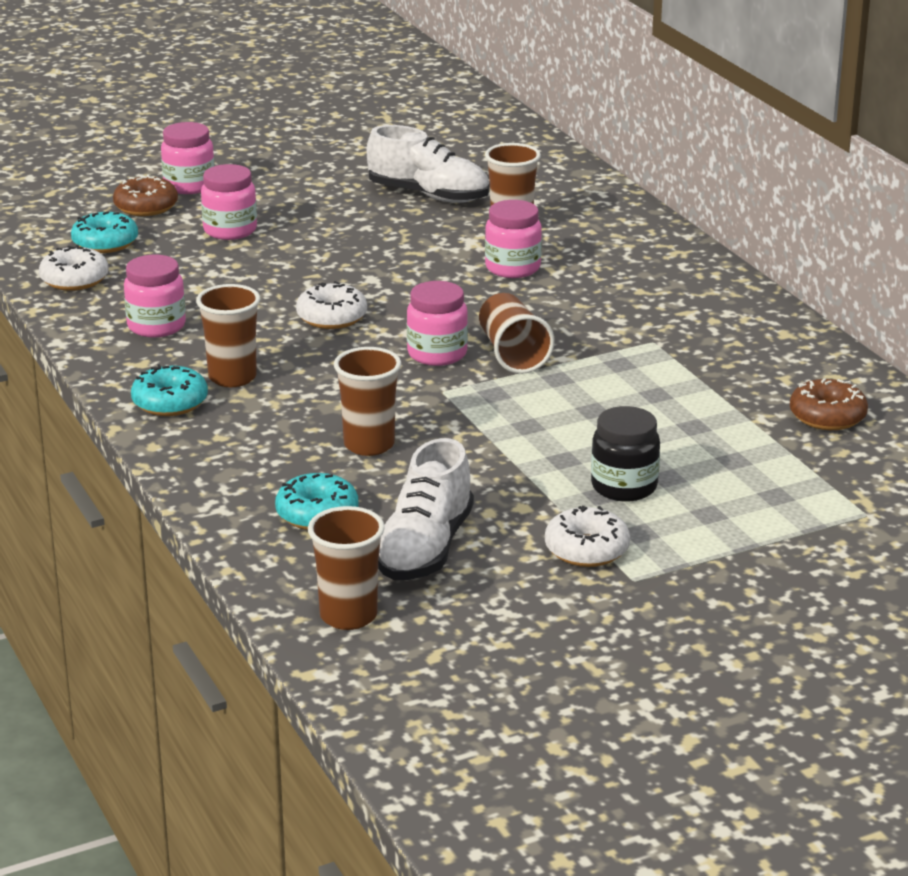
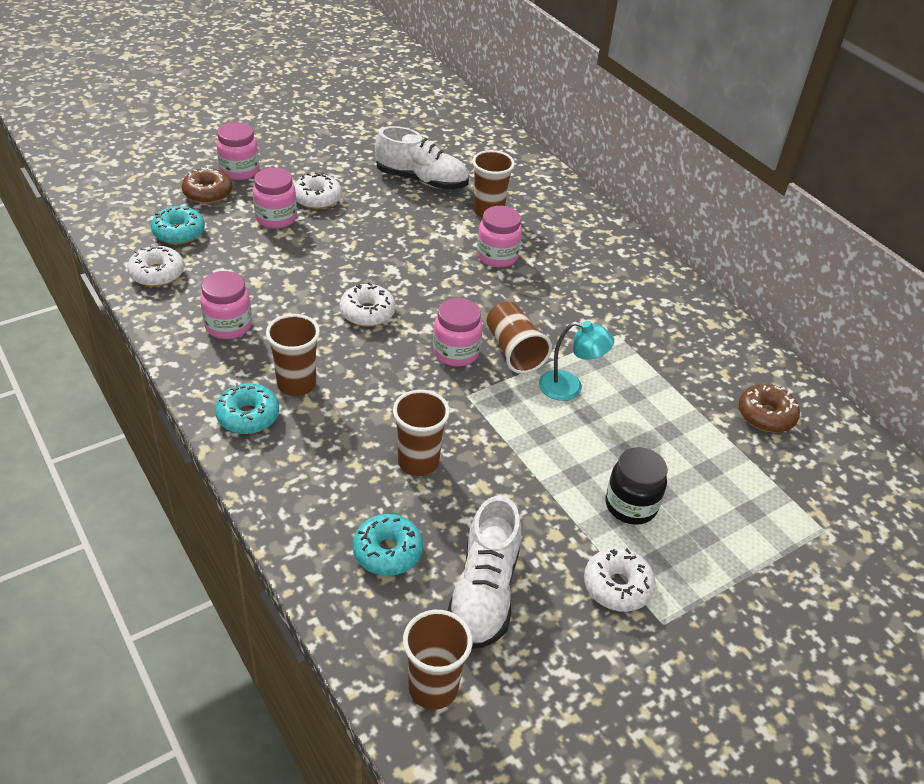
camera: 10 degrees left, 15 degrees up
(286, 212) = (317, 198): none -> white donut
(576, 387) = (570, 388): none -> turquoise lamp

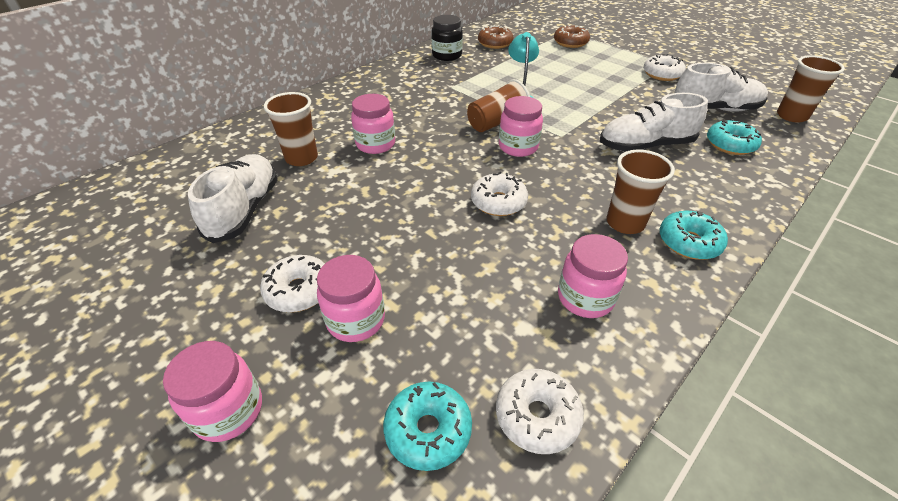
camera: 100 degrees left, 0 degrees up
(208, 193) = (305, 433): brown donut -> brown donut (570, 43)
(418, 462) = (645, 146): brown cup -> white shoe
(631, 505) = (602, 74): black jar -> black jar (447, 55)

